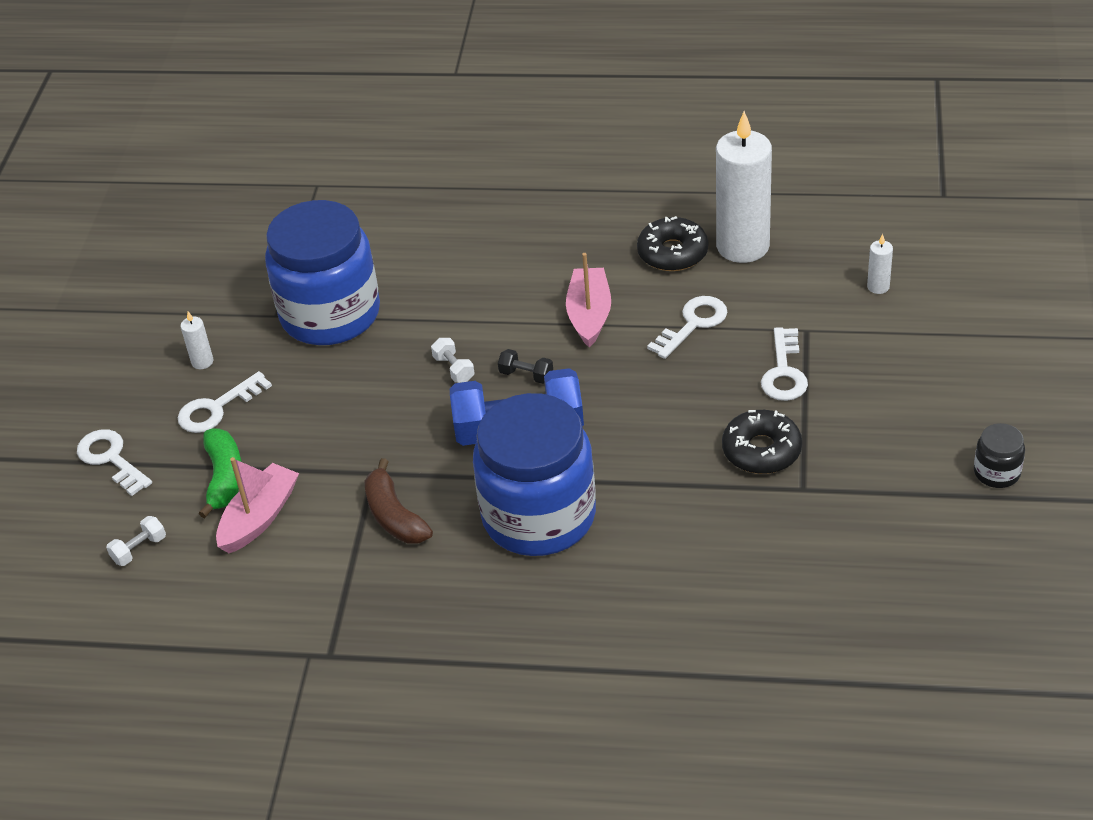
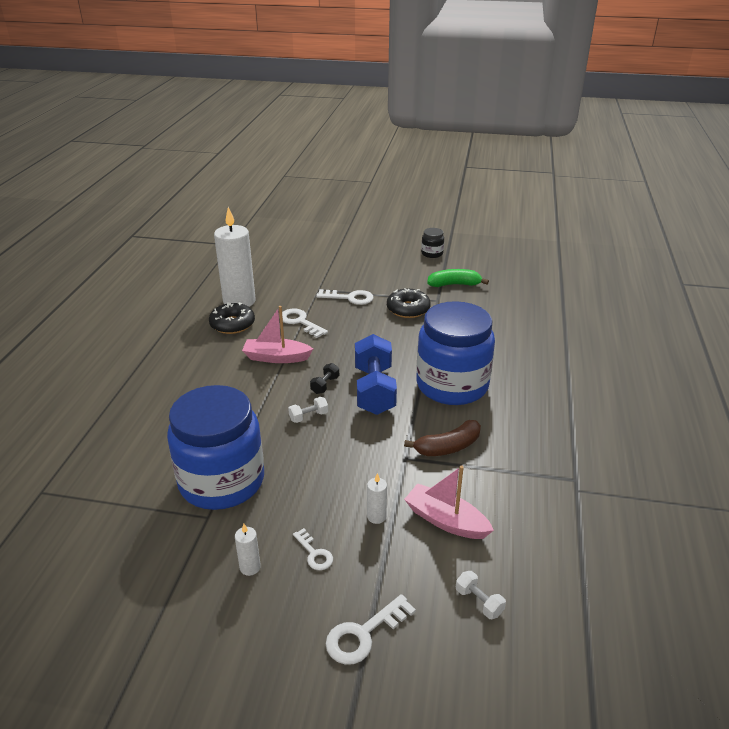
camera: 90 degrees left, 10 degrees down
(217, 408) = (314, 553): white key -> white key, size x0.63
(224, 478) = (400, 545): green banana -> green banana (454, 284)
(878, 287) = (293, 267): white candle -> white candle (376, 516)

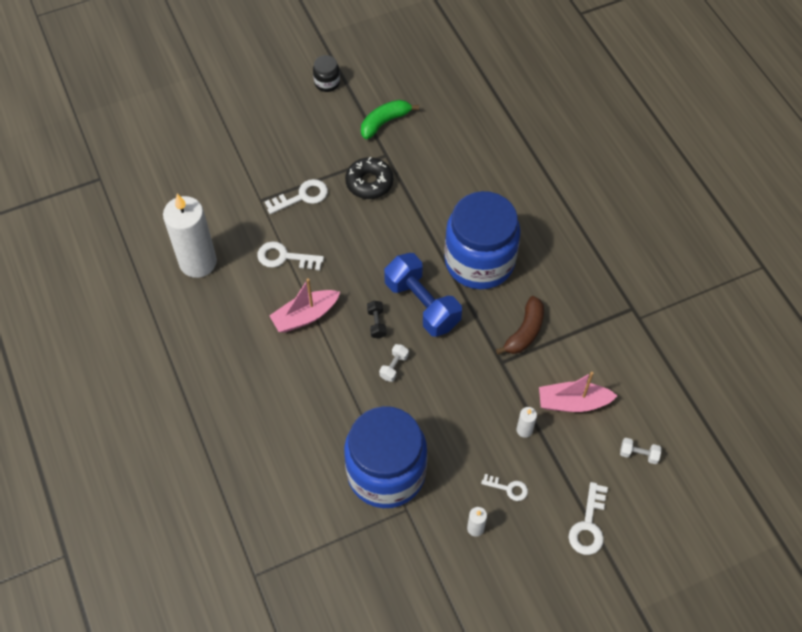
camera: 35 degrees left, 25 degrees up
(232, 324) = (223, 297): black donut -> none

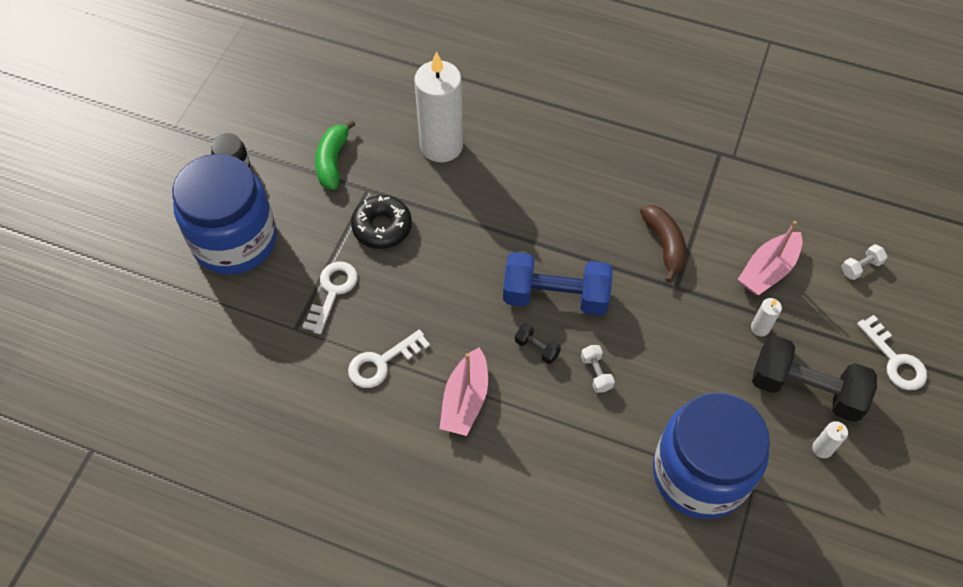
camera: 45 degrees left, 0 degrees up
(198, 262) = (300, 442): white candle -> white candle (441, 146)
(479, 261) = (559, 217): blue jar -> blue jar (235, 240)
(508, 488) = (805, 389): white key -> black dumbbell

